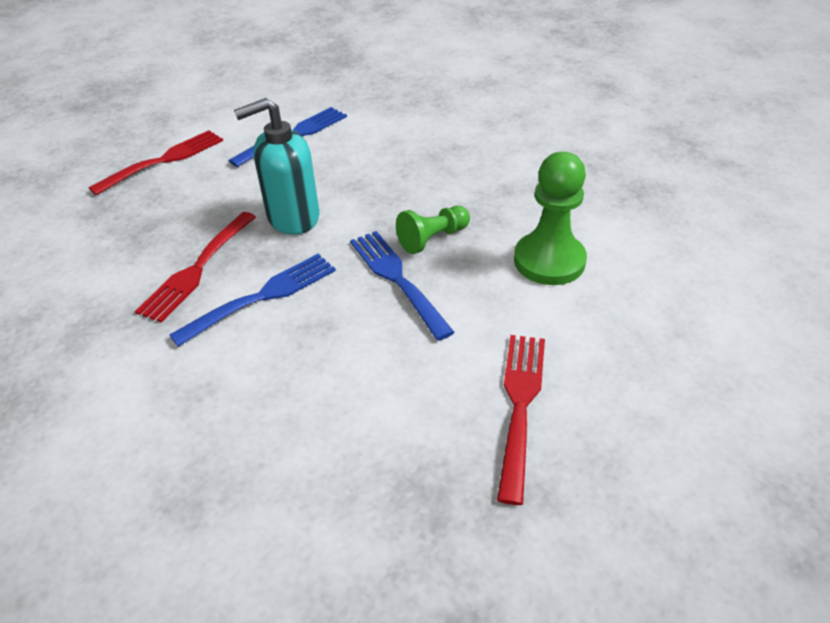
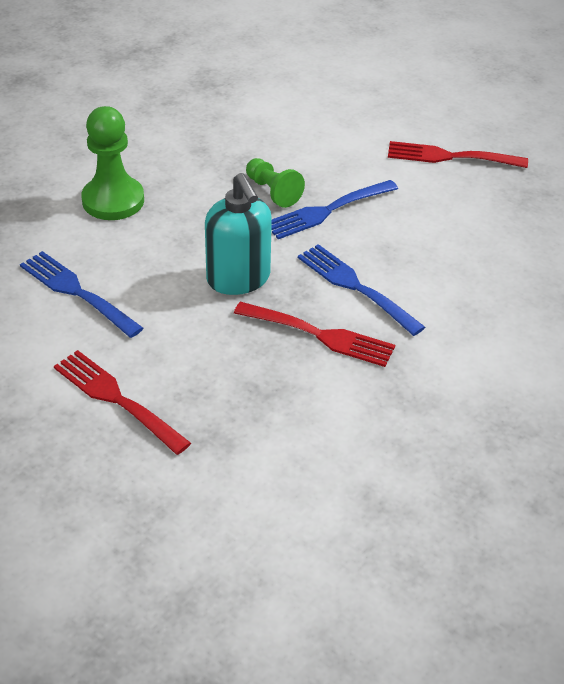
camera: 95 degrees left, 0 degrees up
(549, 261) = (301, 134): green pawn -> green pawn (113, 200)

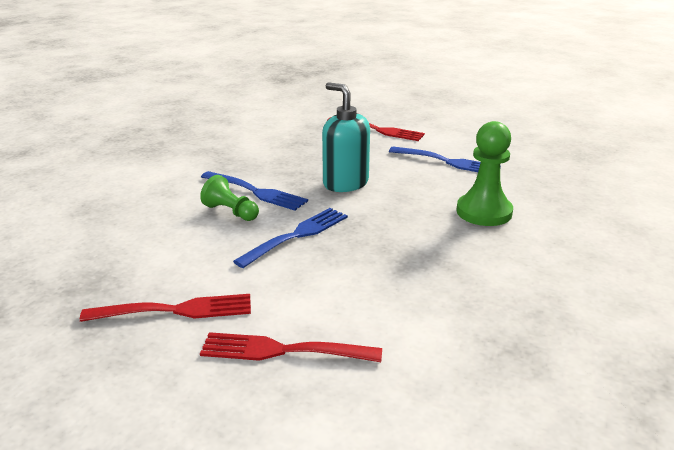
camera: 165 degrees right, 15 degrees down
(272, 191) = (354, 242): green pawn -> green pawn (231, 212)
(320, 335) = (273, 166): red fork -> red fork (282, 350)

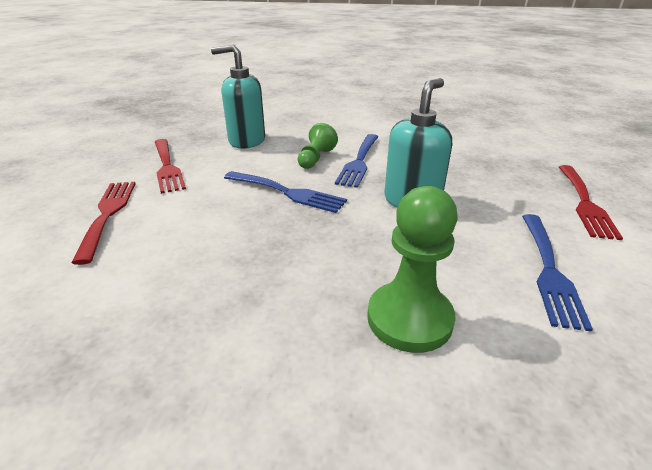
camera: 75 degrees right, 5 degrees up
(142, 249) = (246, 141): none -> turquoise soap dispenser

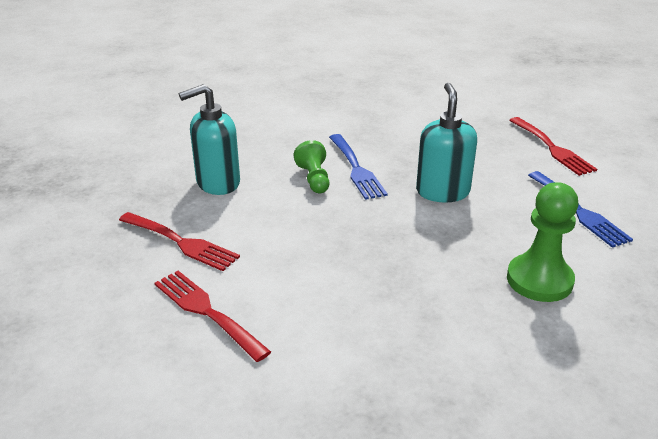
camera: 35 degrees left, 0 degrees up
(287, 192) = (337, 223): blue fork -> none

